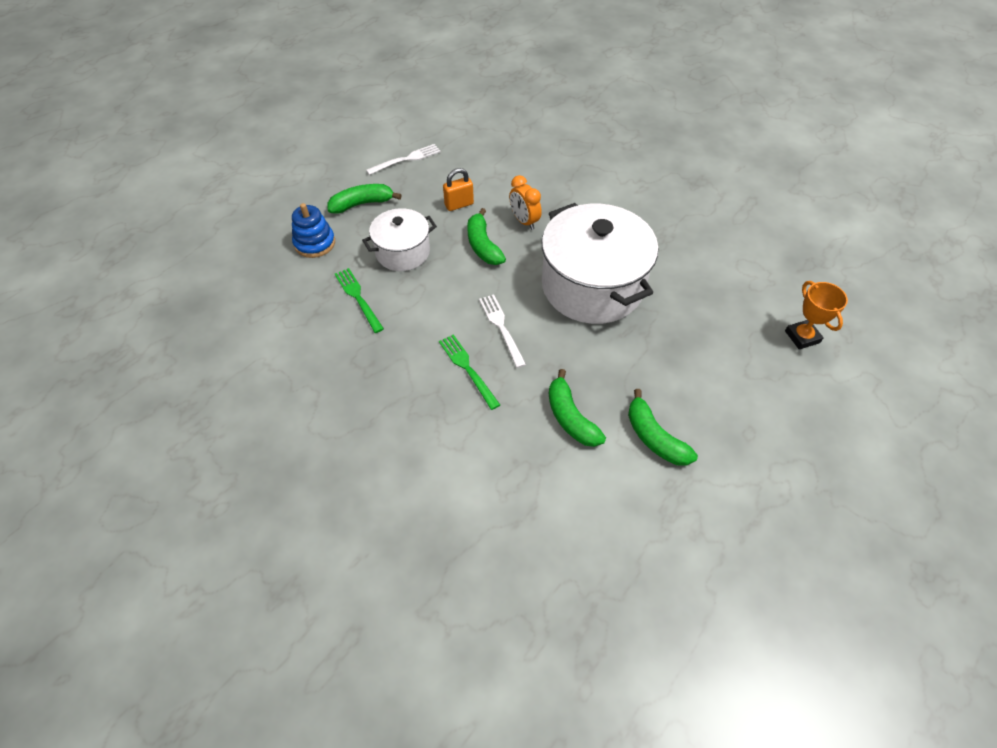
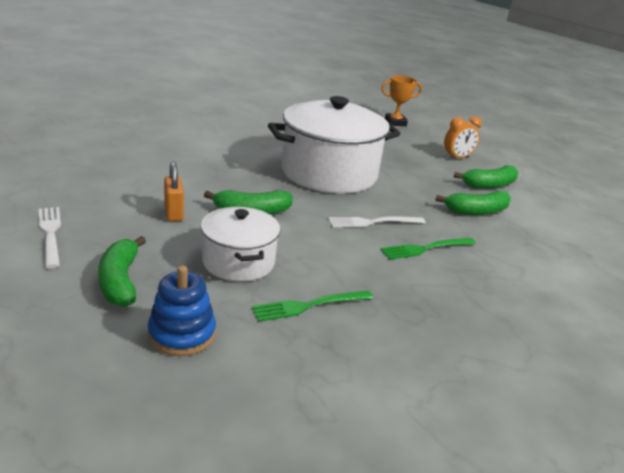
camera: 85 degrees left, 25 degrees down
(524, 221) = (225, 184): orange clock -> orange clock (457, 158)

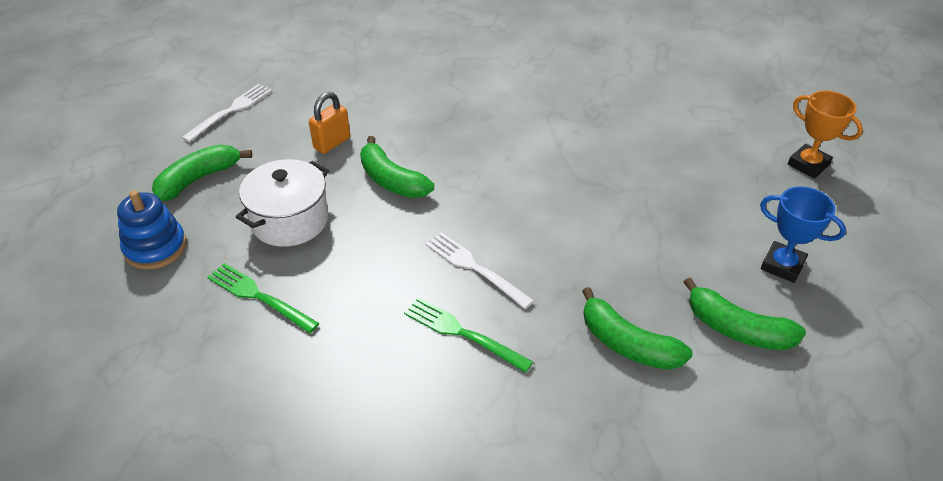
camera: 60 degrees right, 15 degrees up
(329, 173) = (553, 184): white pot -> none
(457, 158) = (782, 265): orange clock -> blue trophy

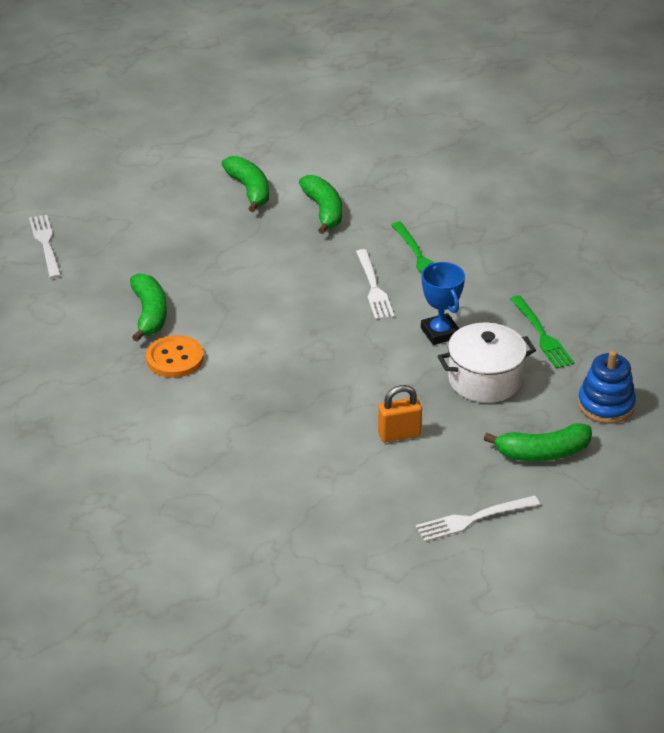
camera: 145 degrees left, 5 degrees down
(391, 180) = (376, 376): green banana -> green banana (149, 314)
(566, 122) = (175, 358): none -> orange button
(782, 265) = (171, 203): blue trophy -> blue trophy (440, 333)
(808, 164) = (45, 244): orange trophy -> white fork

